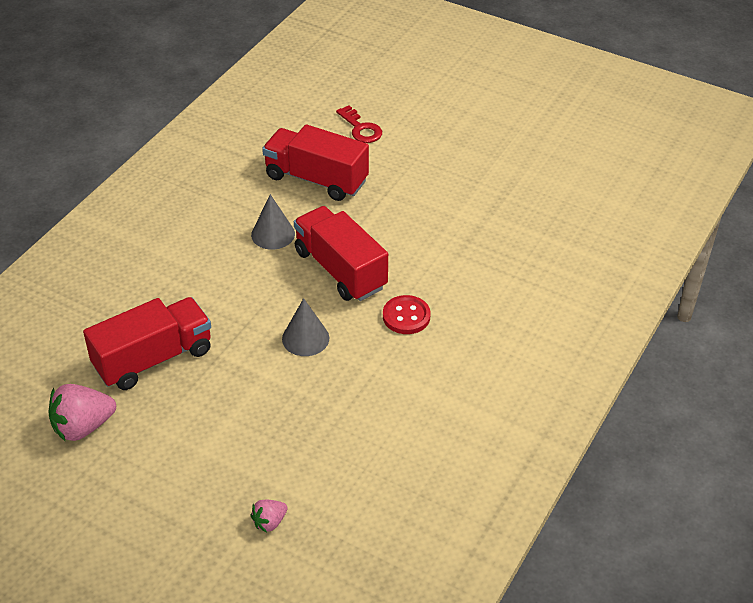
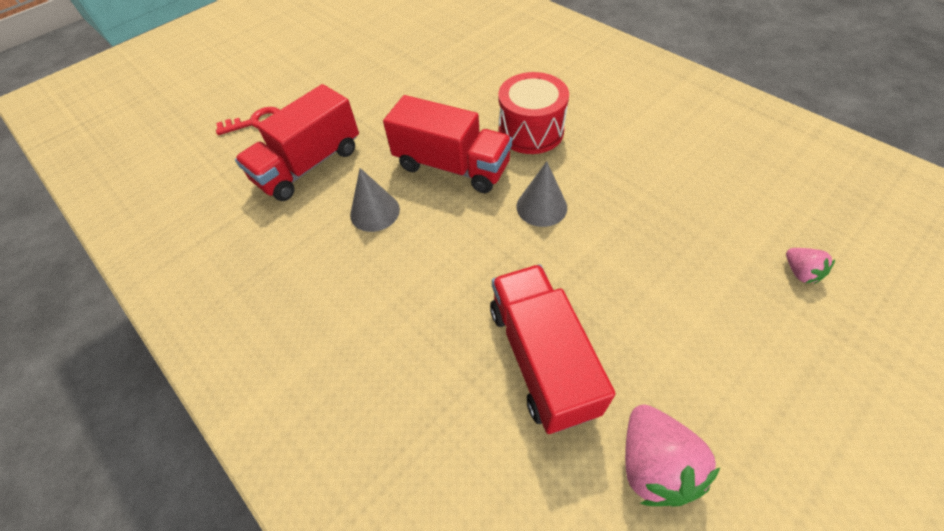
camera: 70 degrees left, 10 degrees up
(340, 270) = (452, 166): red truck -> red truck turned 135 degrees counterclockwise
(406, 316) = (531, 131): red button -> red drum

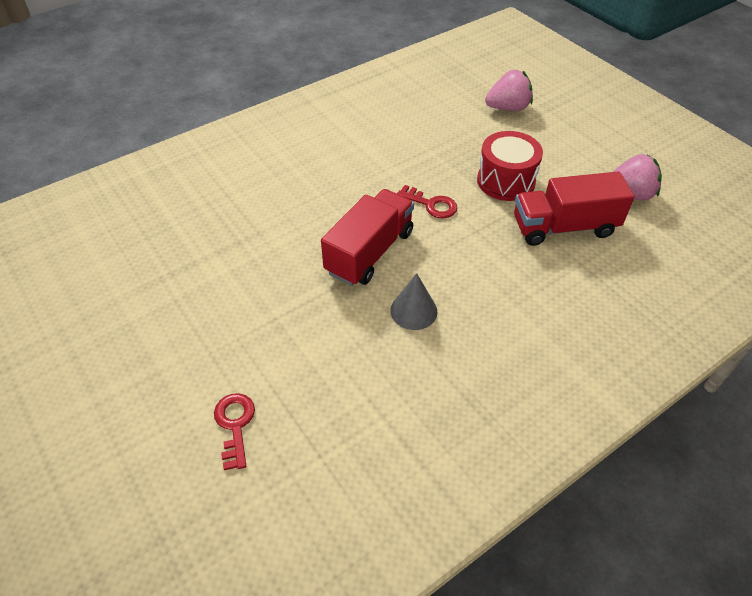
camera: 85 degrees left, 5 degrees down
(309, 165) = (333, 365): red truck -> none
(531, 131) = (341, 196): red drum -> red drum (506, 181)
(541, 207) = (431, 204): grey cone -> red key
(800, 272) = (508, 108): pink strawberry -> pink strawberry, size x1.86

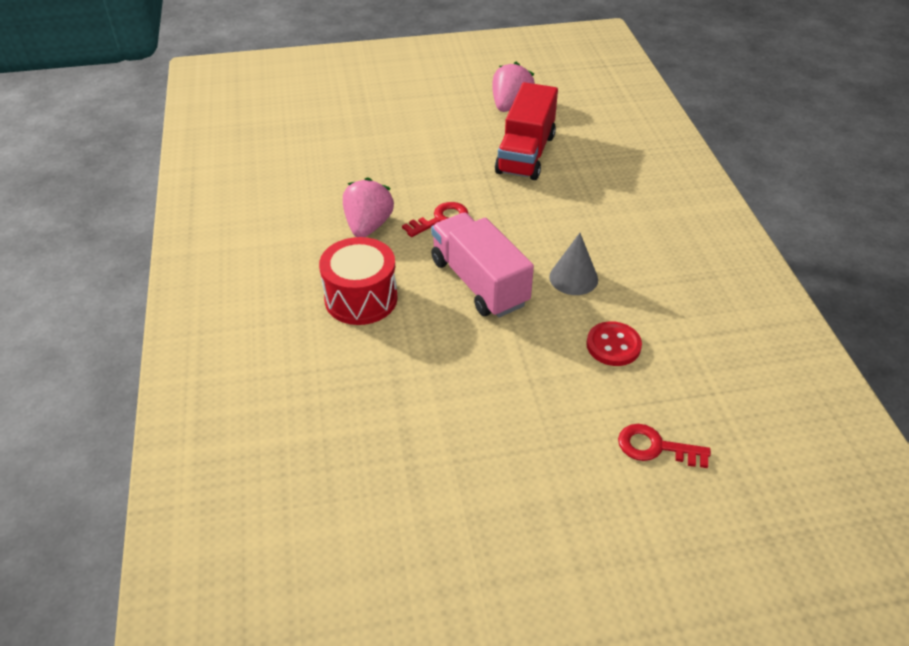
camera: 65 degrees left, 5 degrees down
(343, 363) = (613, 345): none -> red button
(370, 252) = (479, 282): red truck -> pink truck
(506, 181) = (443, 163): red drum -> red drum (361, 298)
(508, 108) = (338, 122): pink strawberry -> pink strawberry (368, 226)

